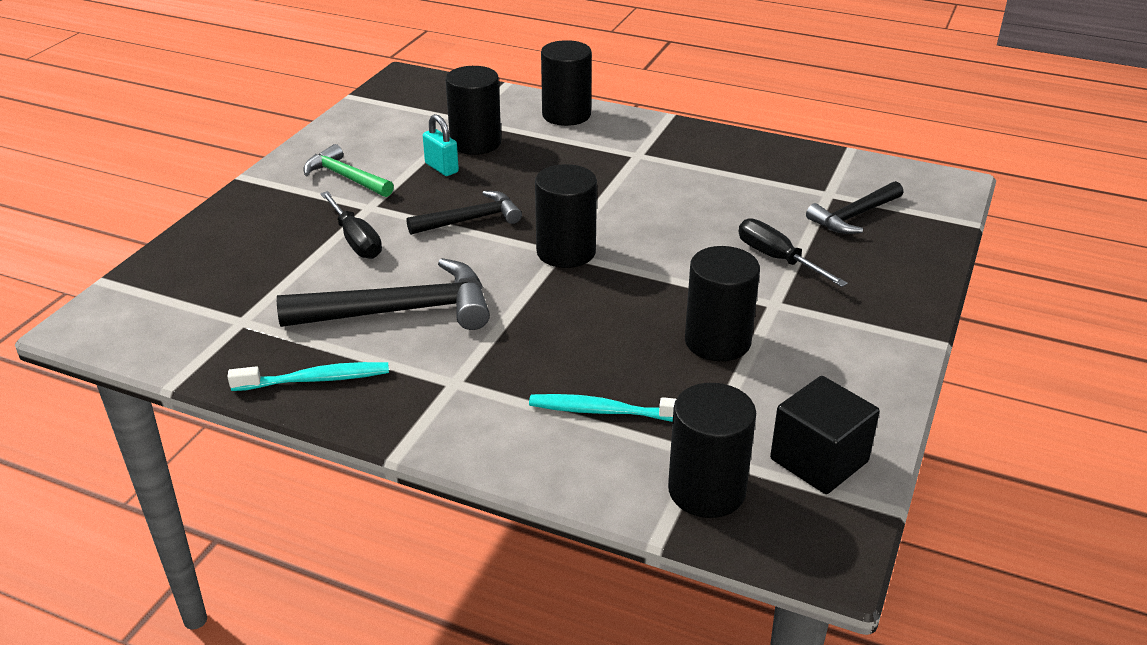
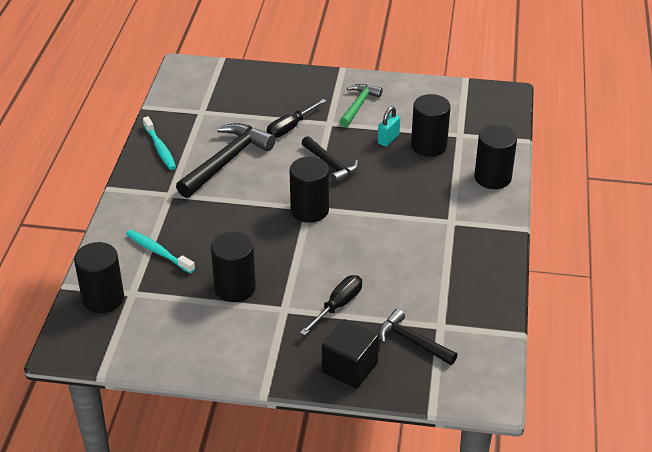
camera: 75 degrees right, 5 degrees up
(401, 311) = (226, 161): black hammer -> black hammer turned 120 degrees counterclockwise
(604, 411) = (158, 252): turquoise toothbrush -> turquoise toothbrush turned 45 degrees counterclockwise
(819, 460) = (135, 340): black cube -> black cube (349, 367)

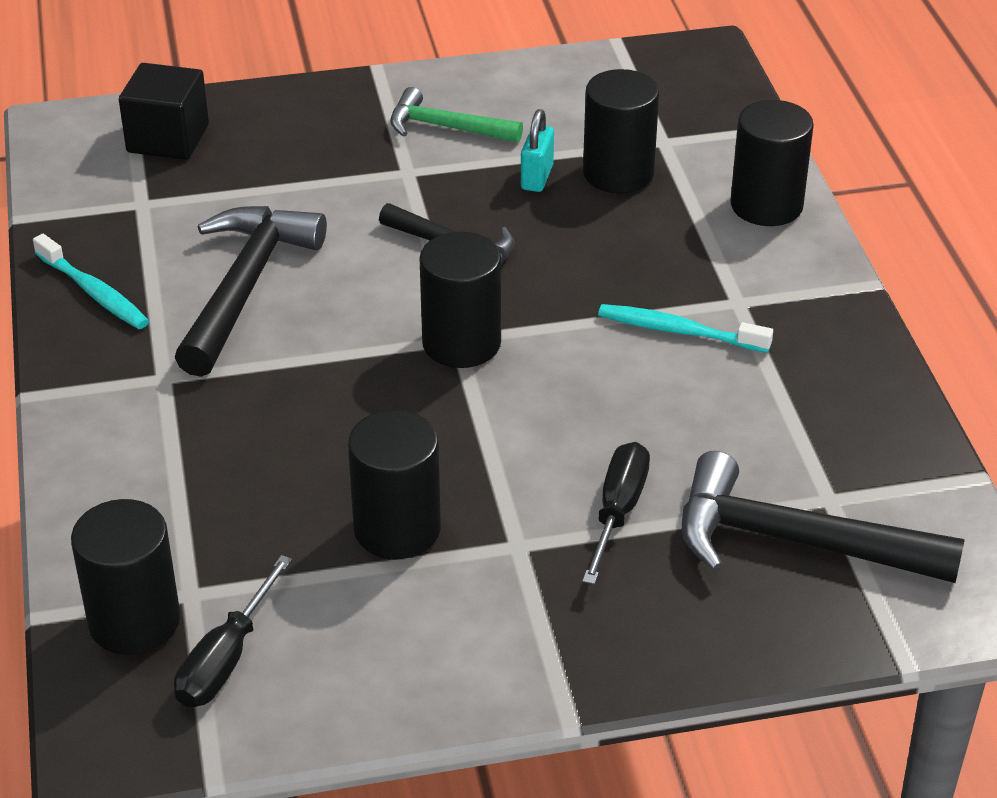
camera: 20 degrees left, 0 degrees up
(158, 252) = (201, 497): turquoise toothbrush -> turquoise toothbrush (679, 331)
(290, 127) = (337, 196): black screwdriver -> black screwdriver (226, 659)
(349, 367) = (707, 624): black cube -> black cube (168, 139)
(358, 105) = (446, 128): green hammer -> green hammer turned 75 degrees counterclockwise
(412, 341) = (795, 542): black hammer -> black hammer, size x1.64

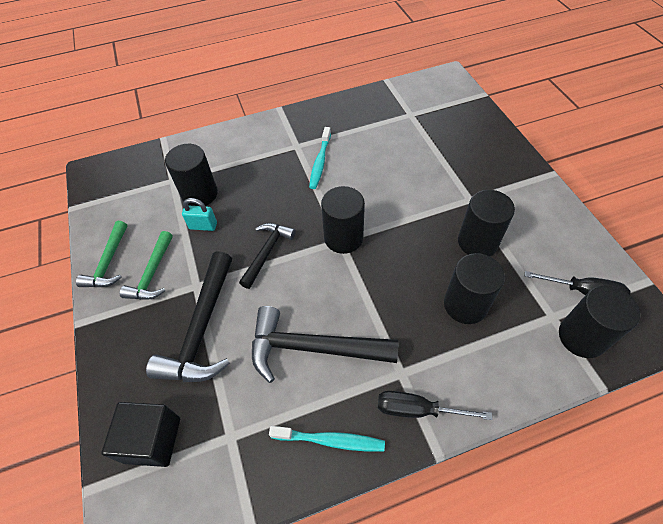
camera: 95 degrees left, 15 degrees up
(94, 292) = (330, 440): turquoise toothbrush -> turquoise toothbrush turned 60 degrees clockwise
(483, 84) = (108, 262): none -> green hammer
(618, 511) = (439, 170): black screwdriver -> black screwdriver (417, 410)
(766, 205) = (226, 141): black cylinder -> black cylinder (465, 305)
(795, 542) = (437, 121): black hammer -> black hammer (202, 329)

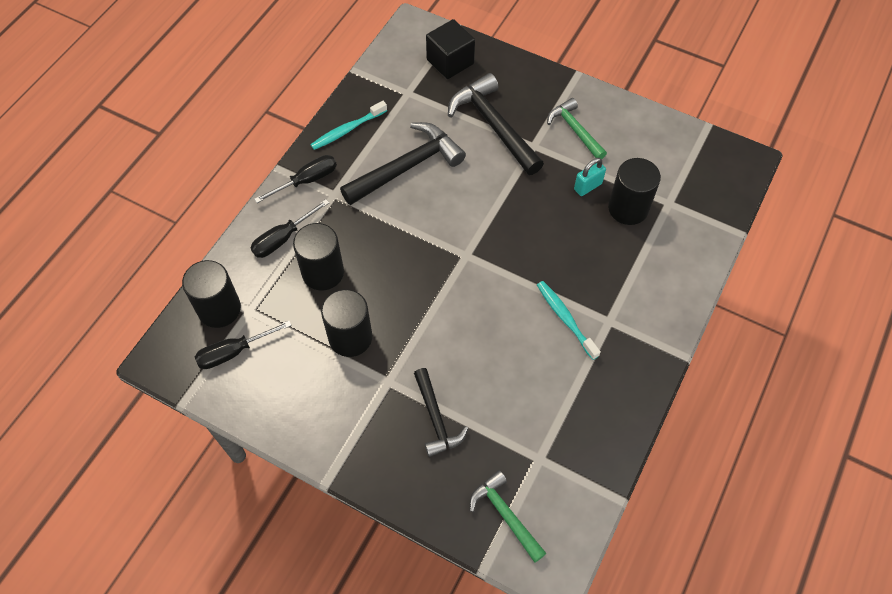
camera: 135 degrees right, 5 degrees up
(108, 262) = (616, 114): green hammer -> green hammer (505, 515)
(267, 252) = (512, 204): black hammer -> black hammer (436, 419)
(343, 238) = (465, 259): black cylinder -> none
(482, 363) = (283, 238): none -> black screwdriver

